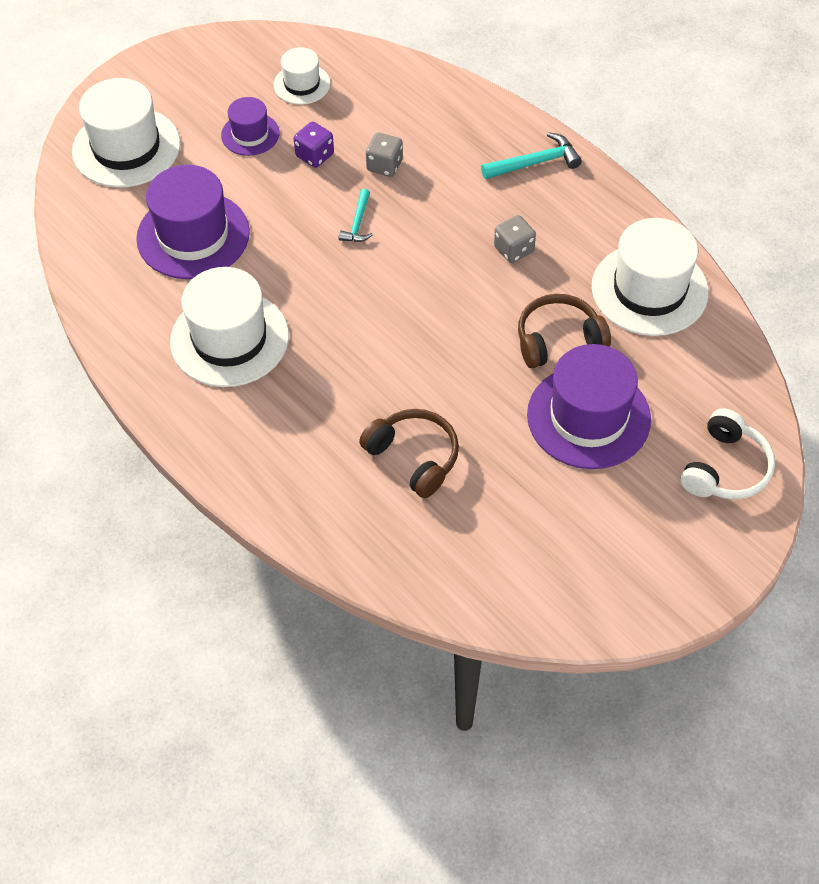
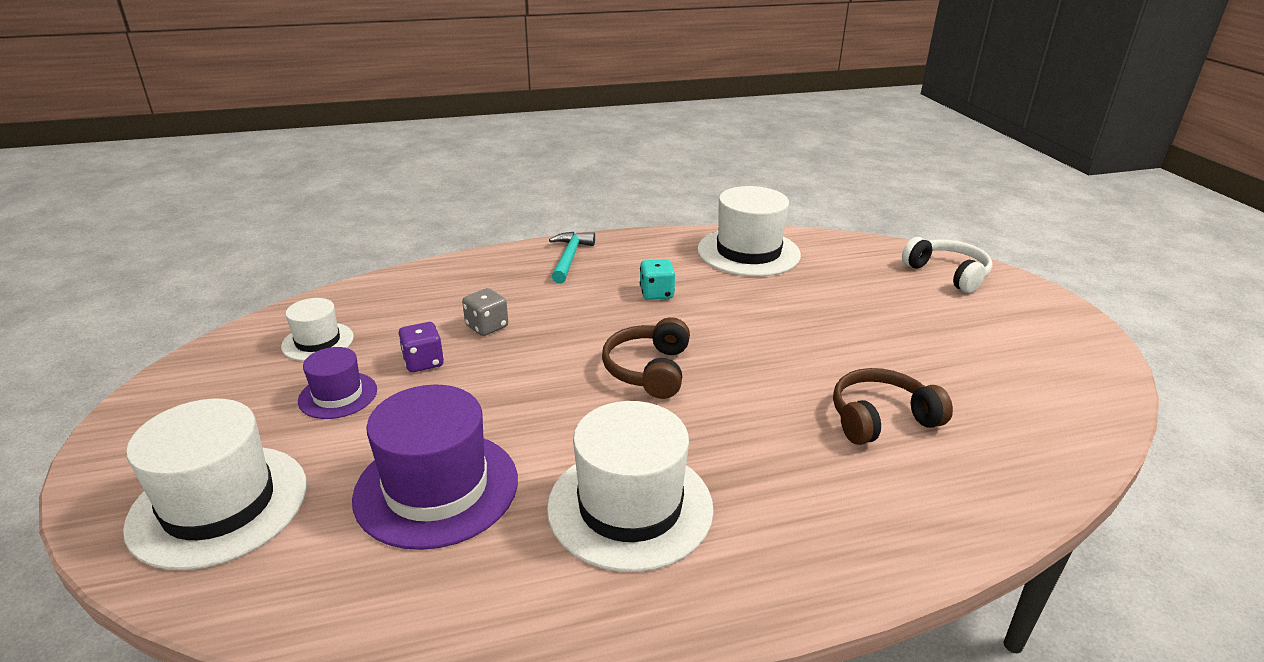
camera: 65 degrees left, 25 degrees down
(358, 223) = (543, 363): turquoise hammer -> none
(514, 249) = (656, 293): grey dice -> turquoise dice
(558, 340) = (775, 302): brown headphones -> brown headphones (649, 370)
(588, 417) = (870, 313): purple hat -> none

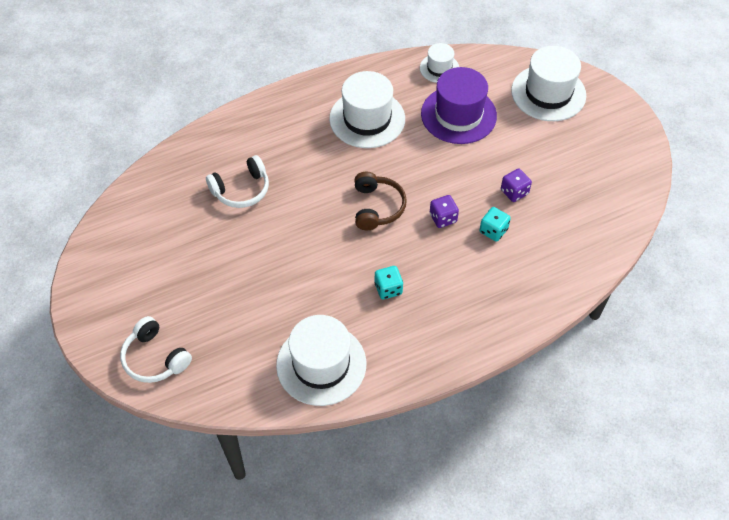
camera: 170 degrees right, 25 degrees up
(318, 342) = (590, 199): white hat -> white hat (439, 68)
(338, 395) = (545, 160): purple hat -> none
(487, 326) = (493, 231): grey dice -> turquoise dice
(552, 347) = (443, 218): none -> purple dice
(569, 258) = (470, 327): turquoise hammer -> none
(881, 419) = (241, 189): brown headphones -> white headphones

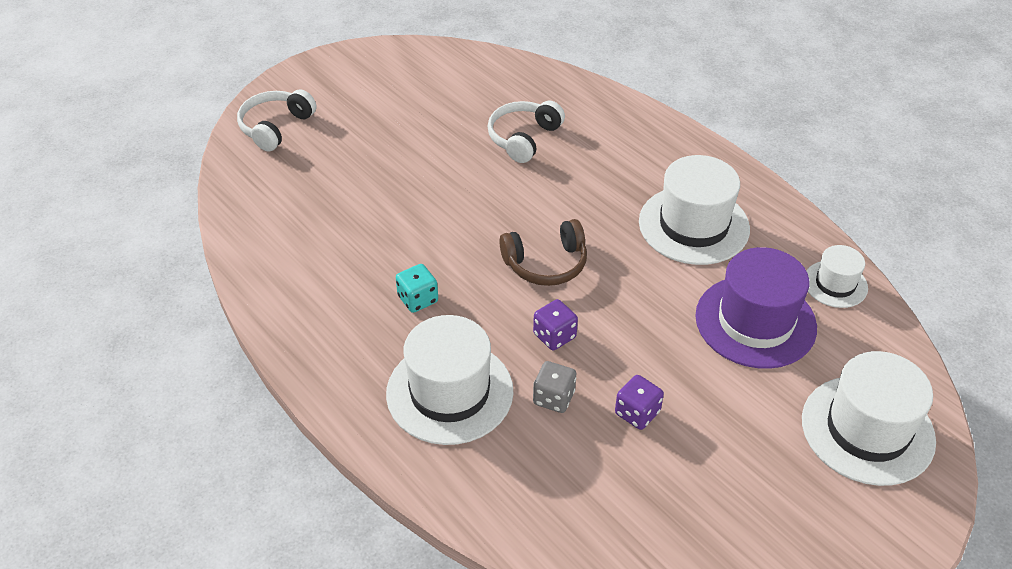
camera: 75 degrees right, 10 degrees down
(241, 189) = (524, 138): white headphones -> white headphones turned 75 degrees clockwise
(321, 364) = (291, 258): white hat -> white hat (449, 392)
(493, 231) = (553, 398): turquoise dice -> grey dice

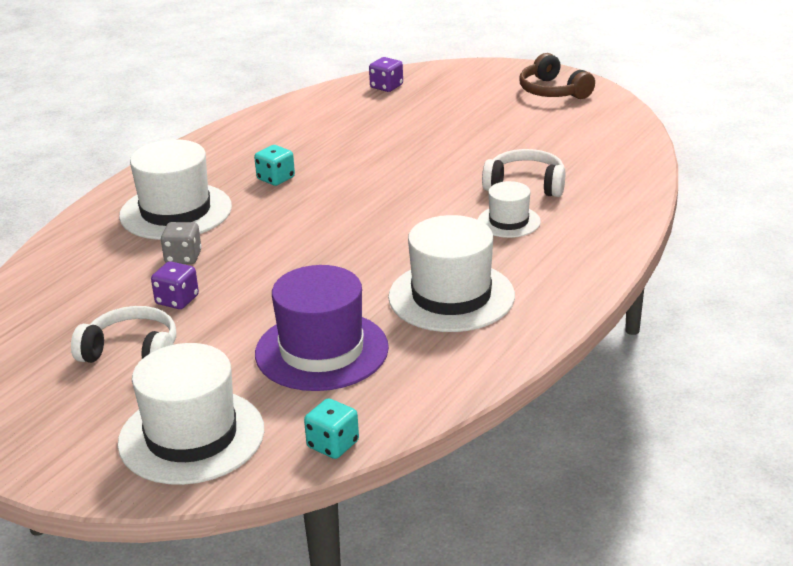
camera: 75 degrees right, 15 degrees down
(276, 127) = (456, 80): white headphones -> white headphones (132, 352)
(546, 263) = (349, 226): brown headphones -> brown headphones (553, 91)
(554, 336) = (257, 246): purple dice -> purple dice (386, 87)
(835, 284) = (405, 398): white hat -> white hat (509, 222)
(891, 339) = (333, 445): none -> turquoise dice

